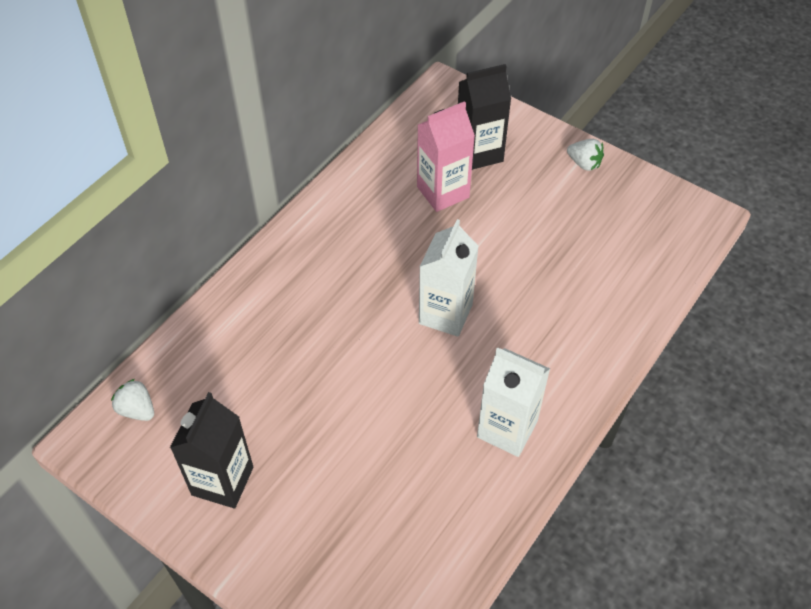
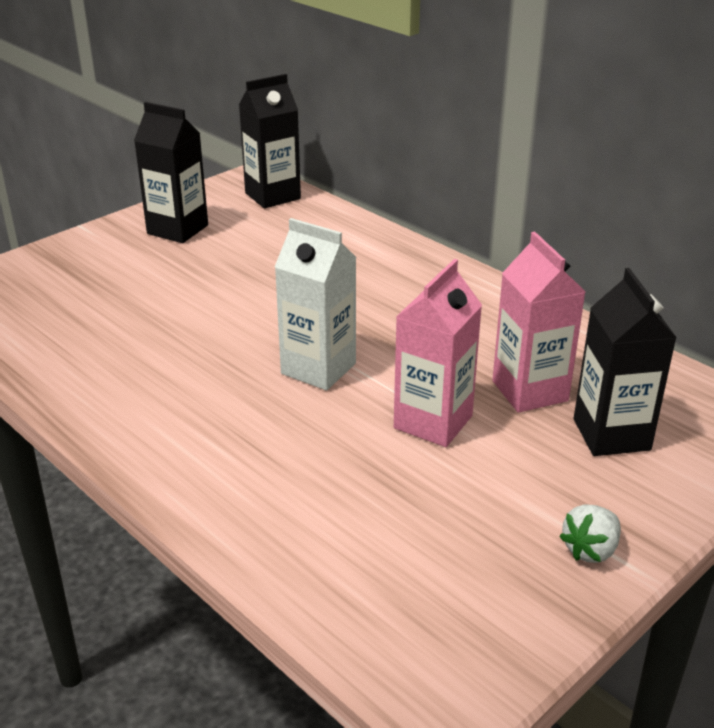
camera: 100 degrees right, 20 degrees down
(137, 410) = (272, 196): white strawberry -> black carton
(491, 240) = (433, 422): none -> pink carton
(507, 429) = (135, 392): white carton -> none

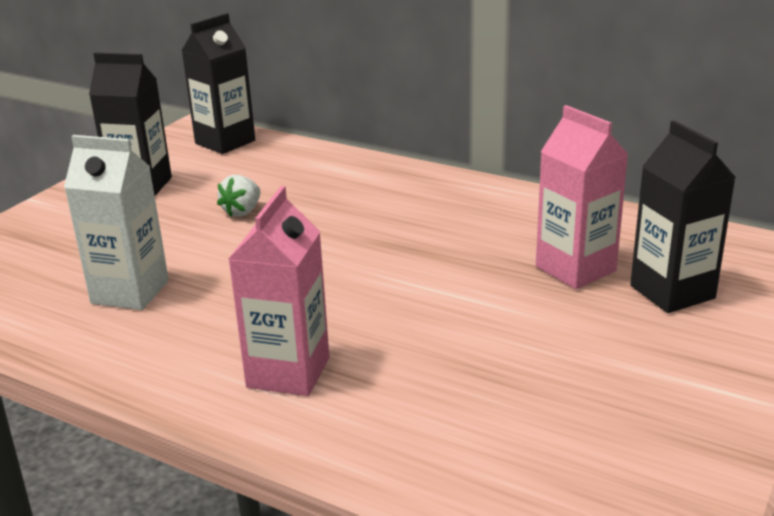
camera: 15 degrees left, 5 degrees down
(318, 368) = (359, 286): white carton -> white carton (130, 292)
(433, 422) = (500, 313): pink carton -> pink carton (288, 372)
(590, 550) = (715, 395): white strawberry -> white strawberry (242, 212)

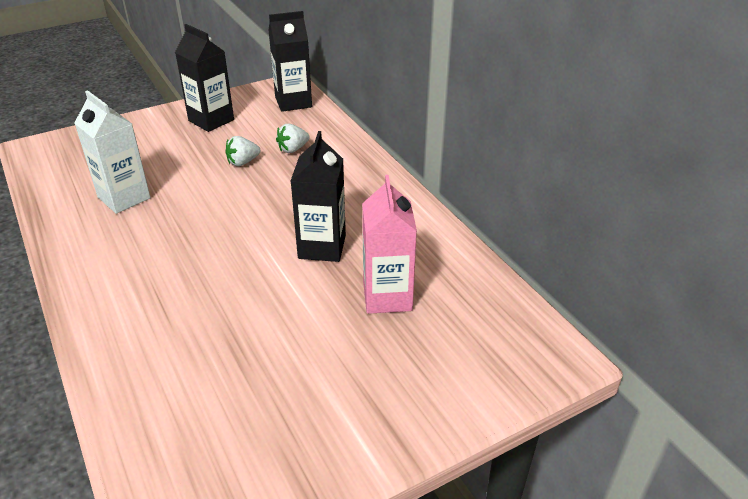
camera: 30 degrees right, 10 degrees up
(288, 183) = (293, 149): none -> white strawberry
(288, 372) = (137, 294): pink carton -> none
(672, 292) = (429, 347): black carton -> black carton (322, 247)

